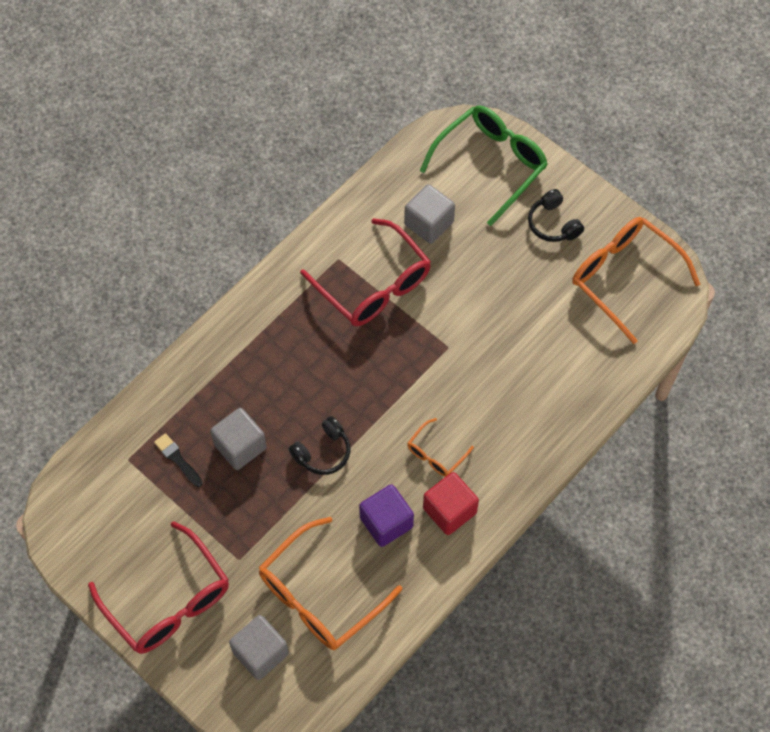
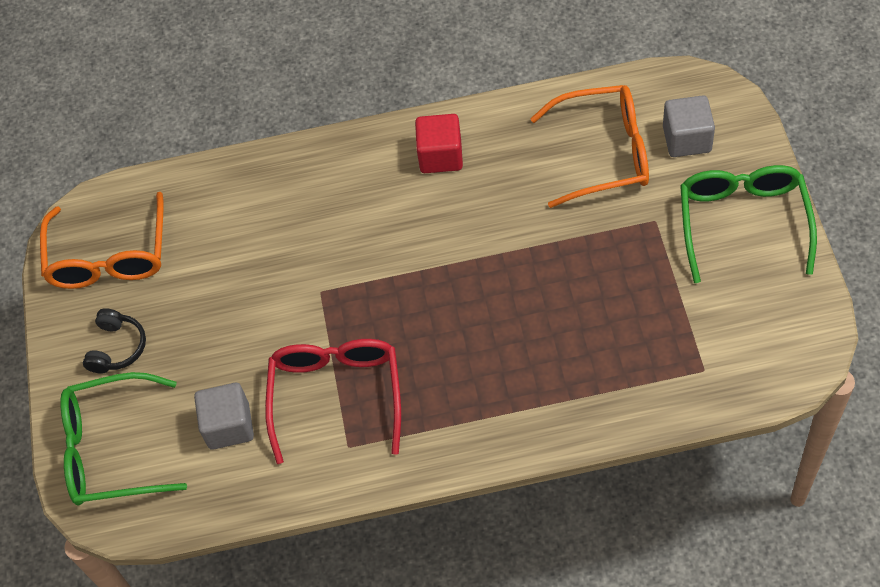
camera: 135 degrees left, 5 degrees down
(168, 601) = (743, 222): red glasses -> green glasses
(177, 459) = (654, 341): black brush -> none
(240, 446) = (585, 317): grey cube -> none
(323, 452) = (511, 267): black headphones -> none
(386, 522) = (502, 177): purple cube -> none
(435, 454) = (413, 206): orange glasses -> none

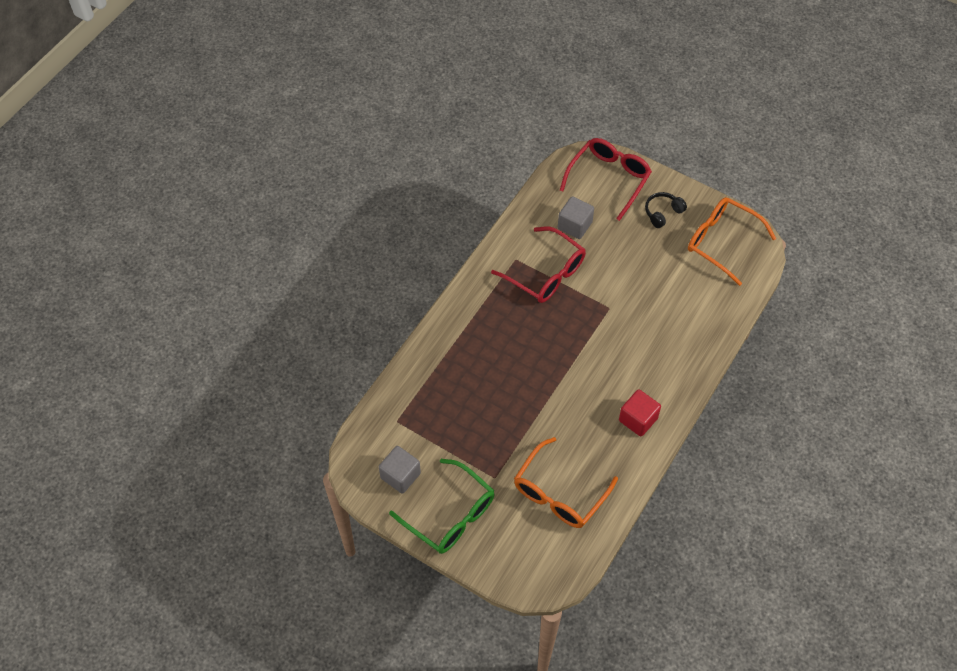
camera: 125 degrees right, 0 degrees up
(112, 449) = (609, 179): green glasses -> red glasses
(117, 347) = (663, 213): black headphones -> black headphones turned 90 degrees clockwise
(687, 139) = (526, 540): grey cube -> grey cube (400, 475)

